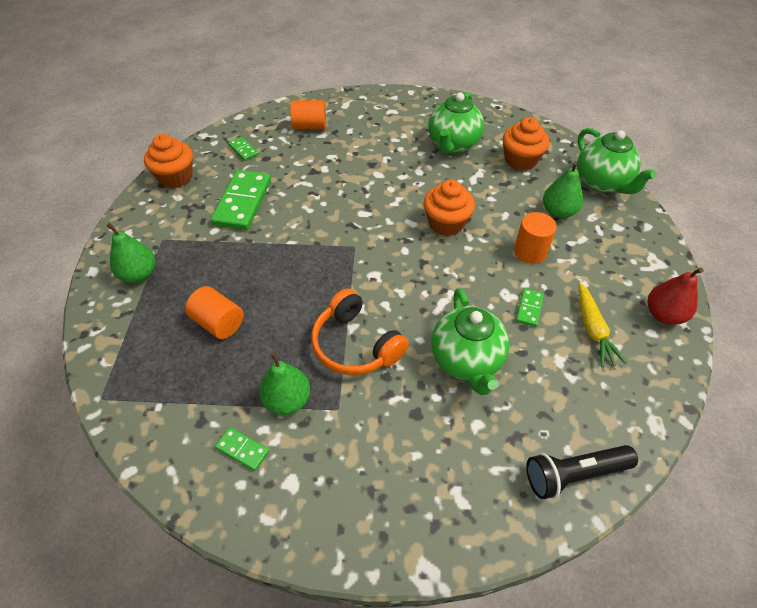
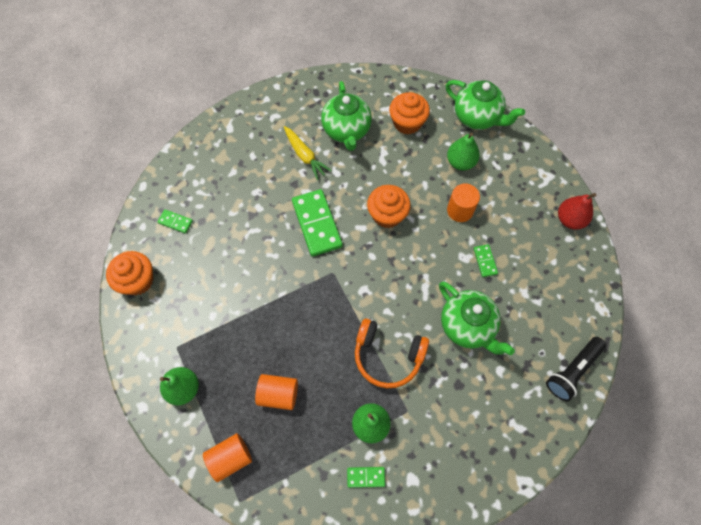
camera: 30 degrees left, 15 degrees up
(242, 202) = (215, 276): green domino -> green domino (316, 224)
(309, 126) = (215, 167): orange cylinder -> orange cylinder (230, 458)
(593, 329) = (533, 256): yellow carrot -> yellow carrot (305, 156)

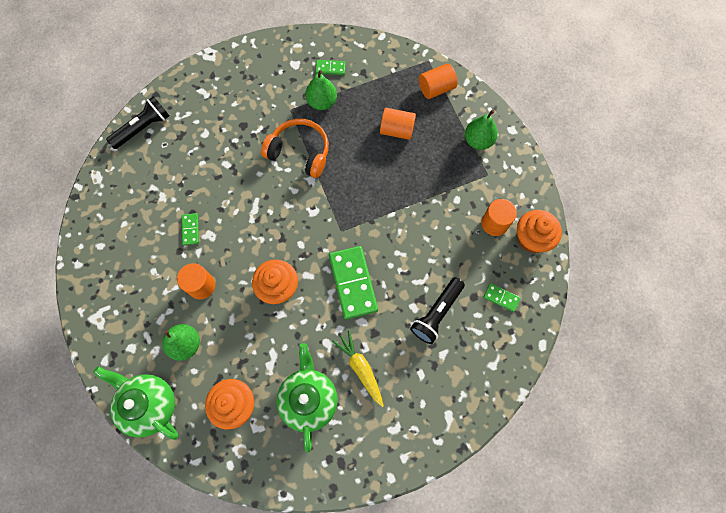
camera: 175 degrees left, 5 degrees up
(174, 293) = (494, 223): none -> orange cylinder
(237, 204) = (436, 313): none -> black flashlight
(467, 326) = (223, 171): green teapot -> none
(570, 219) = (91, 265): red pear -> none

